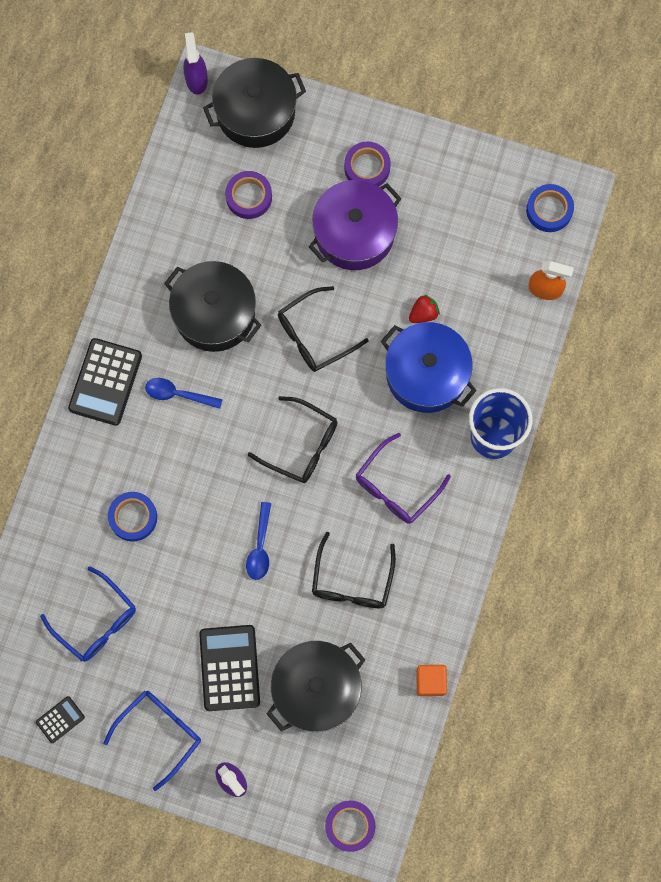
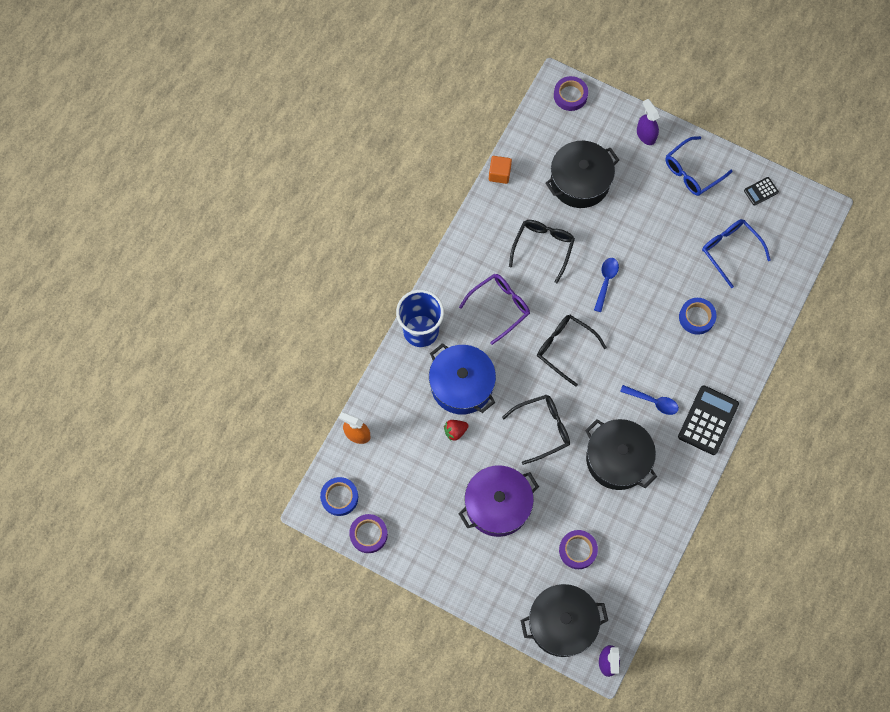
camera: 170 degrees left, 5 degrees down
(229, 668) = (638, 205): black calculator -> none
(367, 167) = (478, 558): purple tape -> purple tape (368, 534)

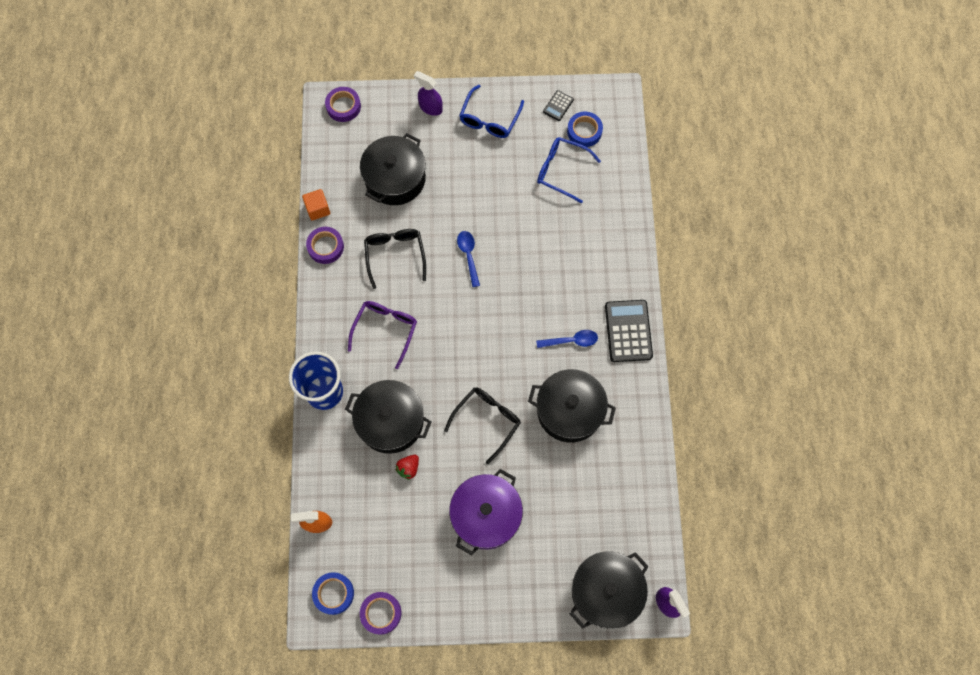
camera: 30 degrees left, 0 degrees up
(462, 385) = (390, 421): blue pot -> black pot
(565, 348) = (466, 336): black glasses -> none
(577, 550) = (581, 515): purple tape -> purple tape (325, 247)
(696, 317) = (566, 245): blue tape -> blue tape (584, 131)

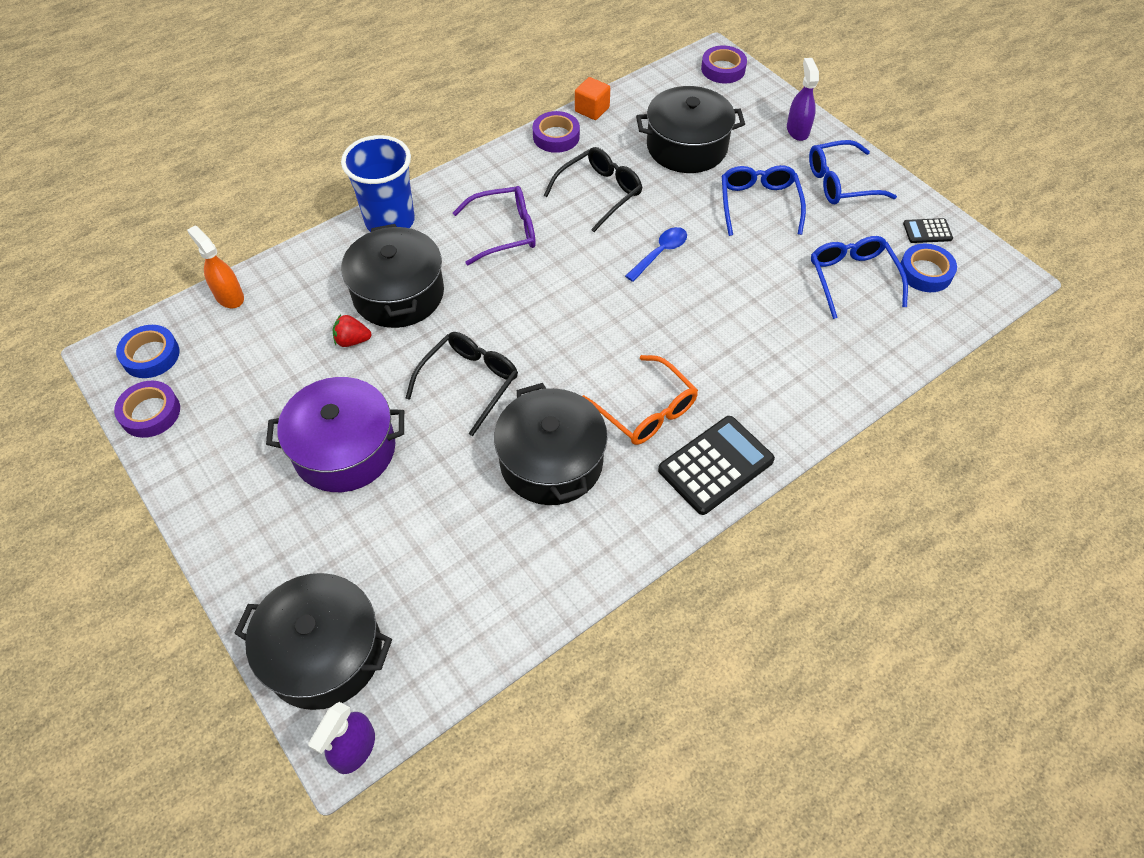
camera: 55 degrees right, 15 degrees down
(472, 175) = (759, 204): none -> blue glasses
(487, 421) = (469, 382): black glasses -> black glasses turned 60 degrees counterclockwise
(571, 341) = (646, 410): blue spoon -> orange glasses

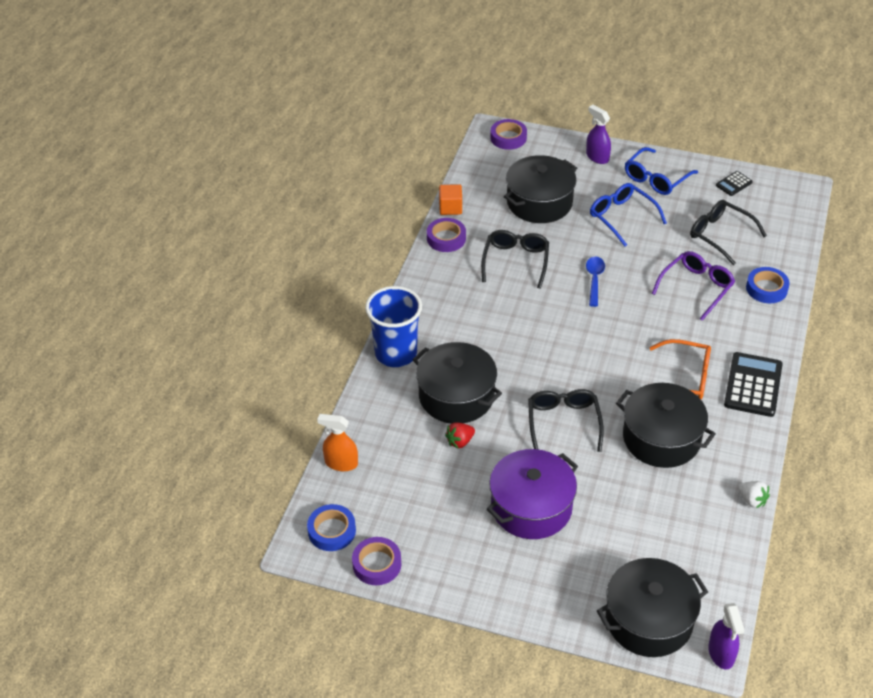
camera: 35 degrees left, 10 degrees down
(504, 231) = (481, 319): purple glasses -> purple glasses (696, 288)
(576, 596) = (752, 500): none -> white strawberry
(852, 279) = (720, 235): blue glasses -> black glasses
(925, 272) = (756, 209): blue tape -> blue tape (766, 288)

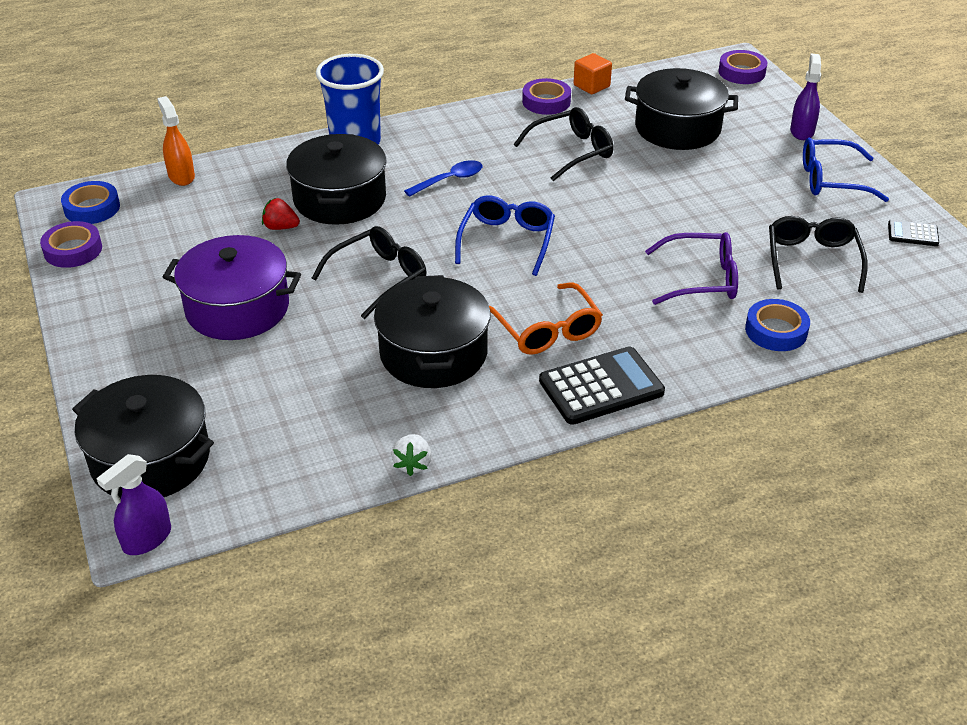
camera: 50 degrees right, 5 degrees down
(594, 280) = (614, 208): blue spoon -> blue spoon (449, 180)
(622, 217) = (735, 185): blue glasses -> blue glasses (507, 241)

